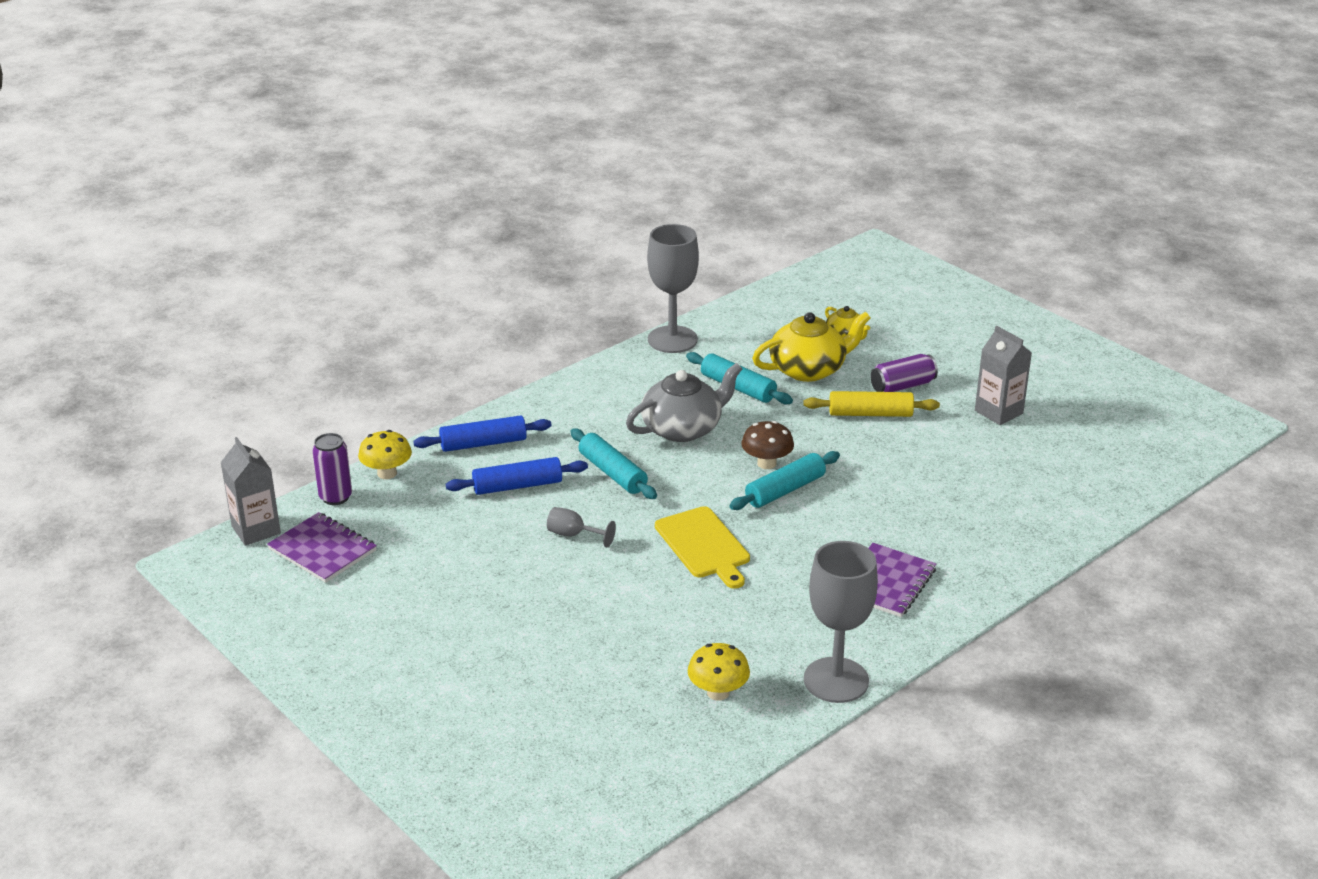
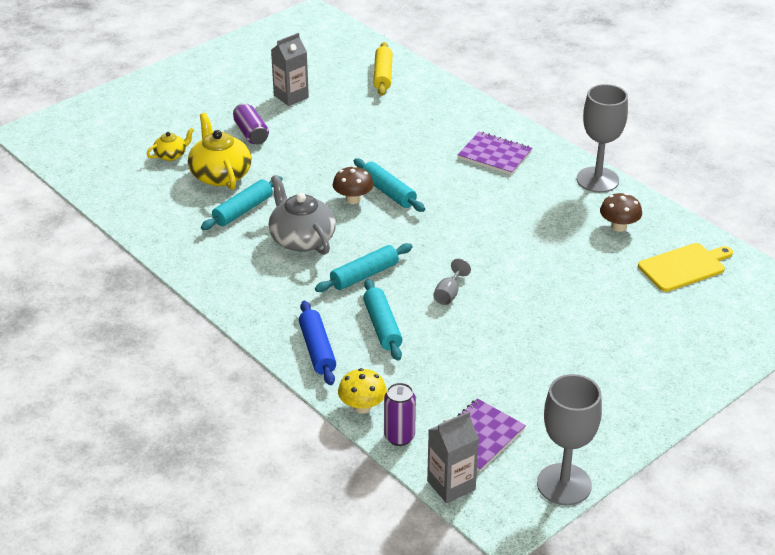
camera: 90 degrees left, 5 degrees up
(517, 486) = (382, 326): blue rolling pin -> turquoise rolling pin
(672, 339) = (159, 244): grey goblet -> grey goblet (564, 484)
(704, 545) = (458, 230): yellow cutting board -> yellow cutting board (684, 267)
(718, 692) = (619, 227): yellow mushroom -> brown mushroom
(870, 414) = (288, 150): yellow rolling pin -> yellow rolling pin (383, 75)

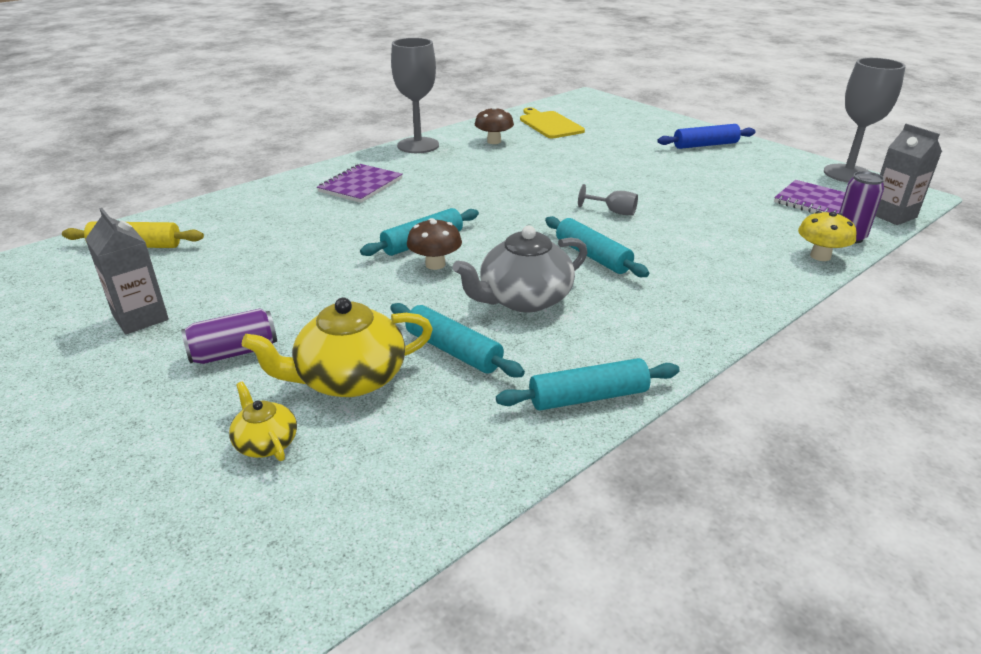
camera: 90 degrees left, 5 degrees down
(317, 349) = (742, 283): blue rolling pin -> blue rolling pin (705, 145)
(382, 326) = (682, 246): turquoise rolling pin -> turquoise rolling pin (588, 397)

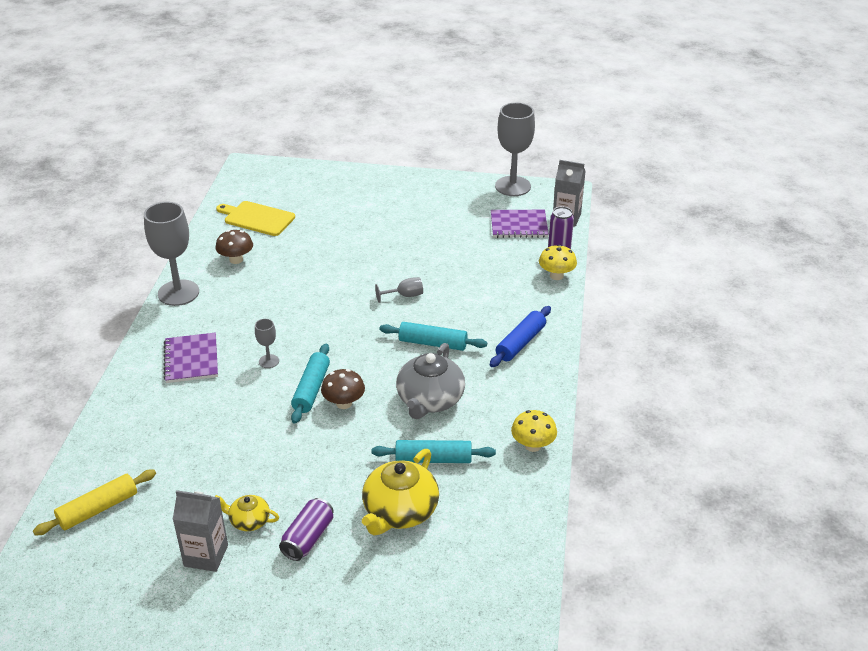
camera: 40 degrees left, 5 degrees up
(266, 442) = (407, 573): yellow teapot -> yellow teapot (249, 521)
(418, 209) = (269, 361): none -> grey goblet
(588, 397) = (533, 445): turquoise rolling pin -> yellow mushroom
(705, 145) = (398, 194): blue rolling pin -> blue rolling pin (520, 343)

